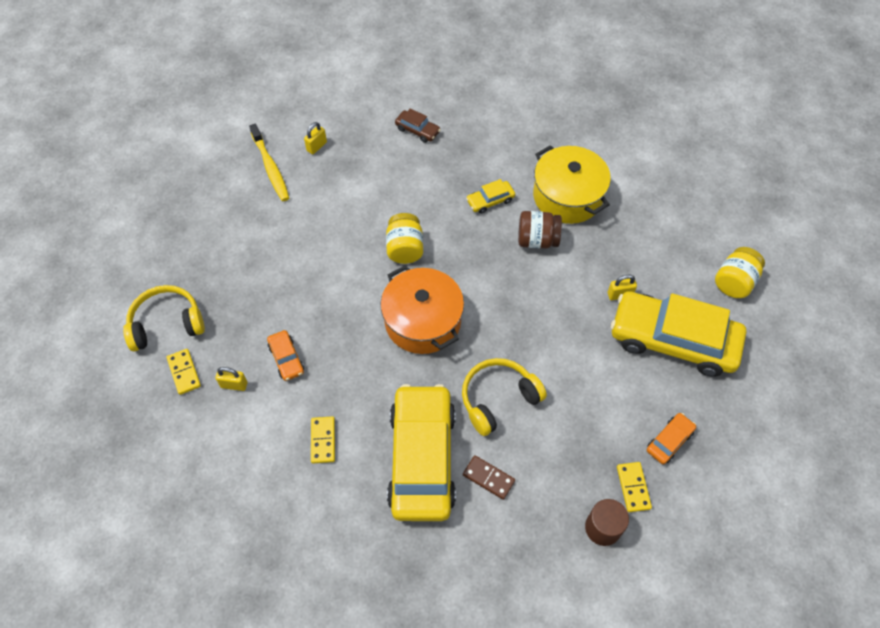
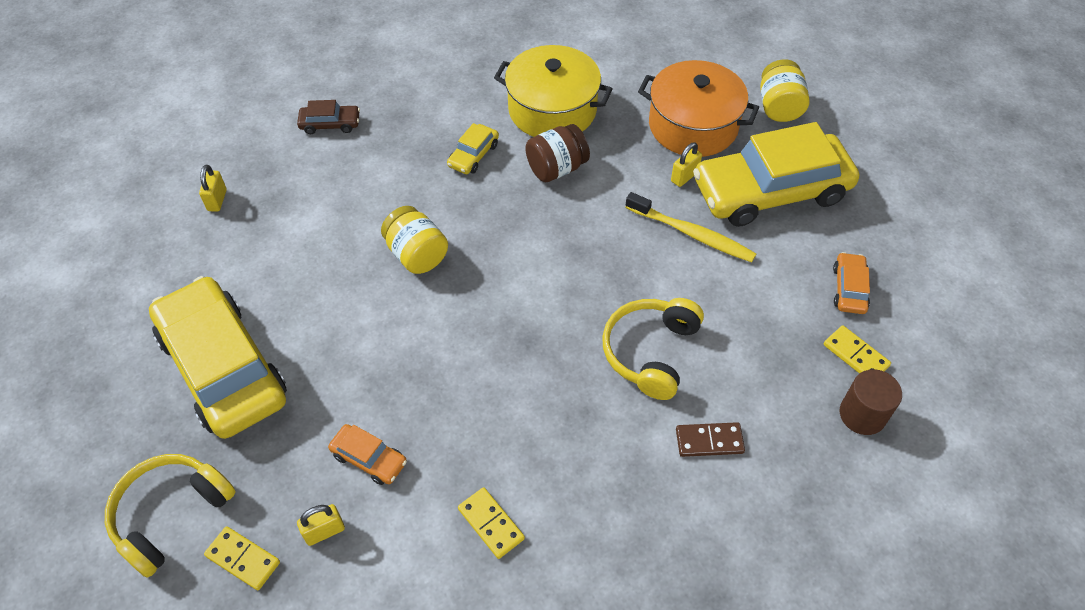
camera: 35 degrees left, 5 degrees down
(270, 167) = (173, 253): yellow toothbrush -> yellow toothbrush (692, 234)
(422, 458) = (621, 467): yellow car -> yellow car (223, 367)
(423, 321) = (500, 320): orange pot -> orange pot (693, 126)

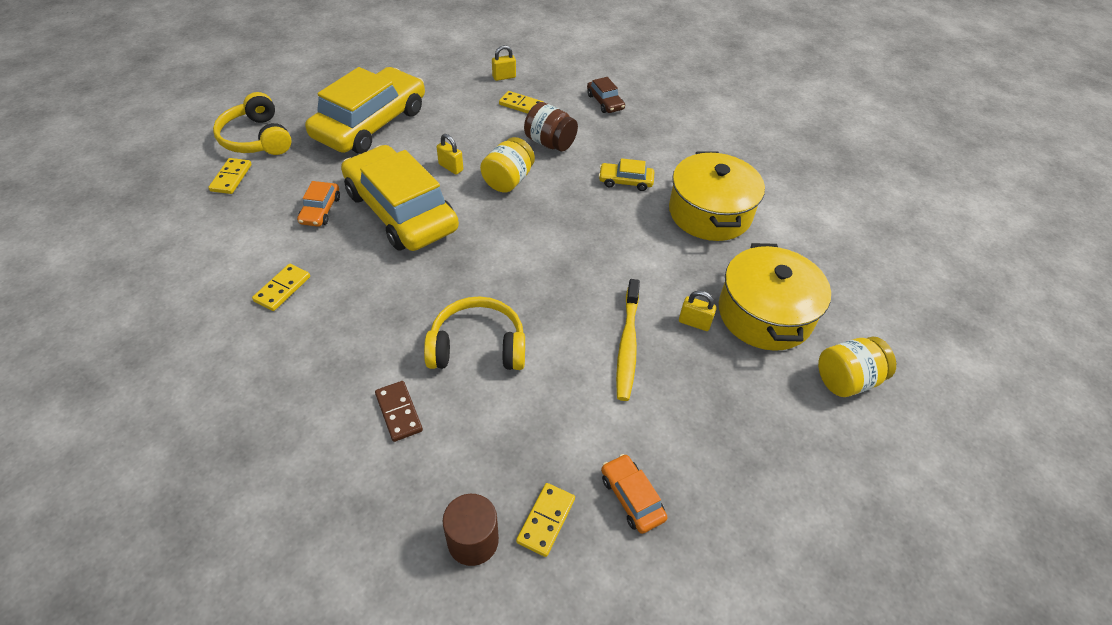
camera: 65 degrees right, 5 degrees down
(170, 514) = (256, 138): yellow headphones -> yellow headphones turned 135 degrees counterclockwise
(286, 201) = (521, 105): none -> yellow domino
(324, 531) = (258, 207): yellow padlock -> yellow padlock (451, 167)
(556, 168) = (645, 233): brown jar -> brown jar (550, 143)
(693, 126) = (765, 314): orange pot -> yellow pot
(771, 191) = (722, 397): yellow car -> yellow car (401, 211)
(849, 289) = (632, 497): orange car -> orange car turned 105 degrees counterclockwise

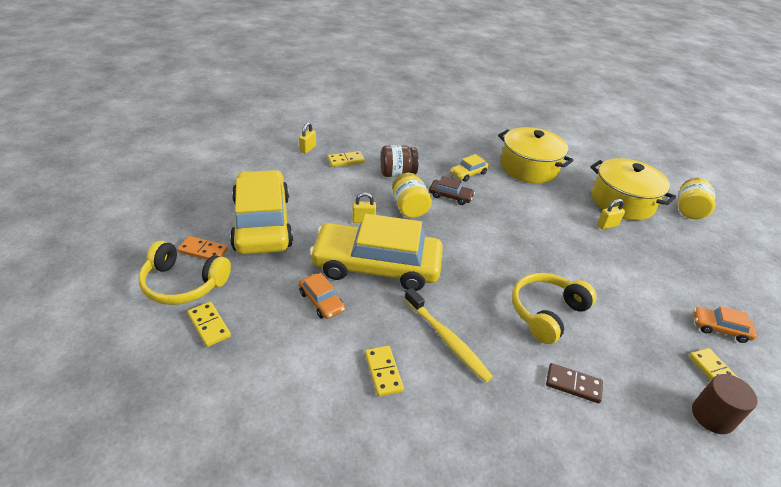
camera: 45 degrees left, 10 degrees down
(301, 122) = (203, 251): none -> orange domino
(605, 102) = (390, 136): brown car -> brown car (450, 196)
(627, 345) = (602, 257): yellow toothbrush -> yellow toothbrush (447, 339)

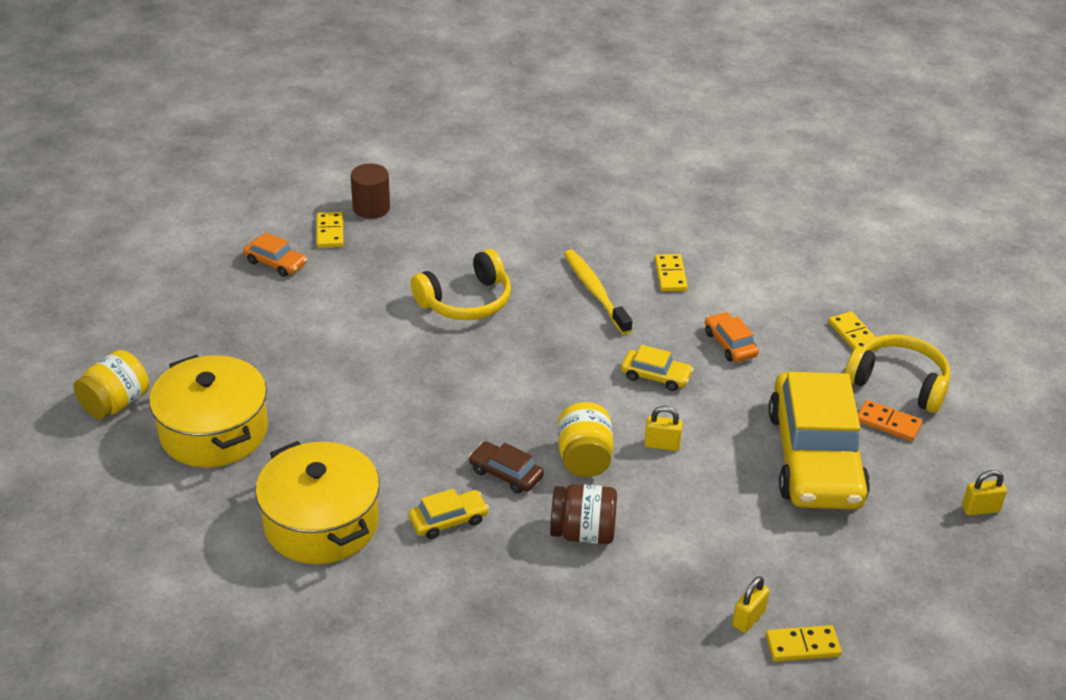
camera: 165 degrees left, 0 degrees up
(346, 160) = (674, 577): yellow domino -> yellow domino (802, 645)
(377, 266) = (655, 376): yellow car -> yellow car, size x0.41
(573, 384) = (485, 243): brown domino -> none
(607, 225) = (283, 395): yellow padlock -> yellow padlock (980, 509)

